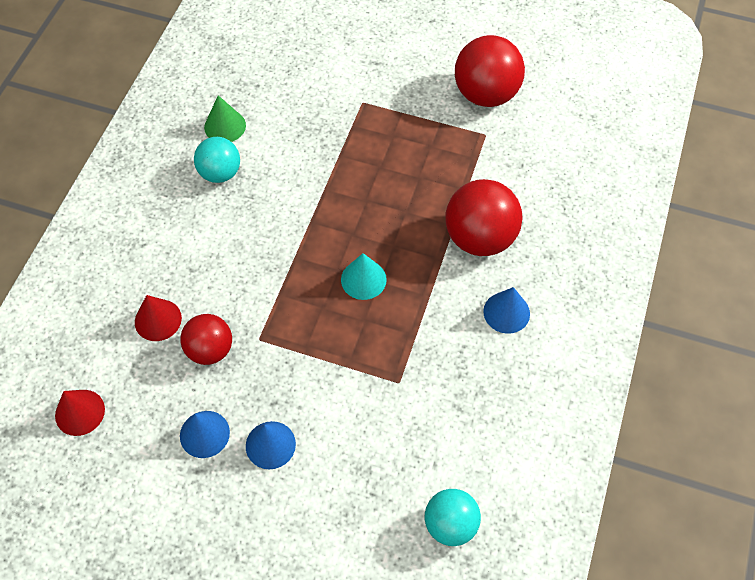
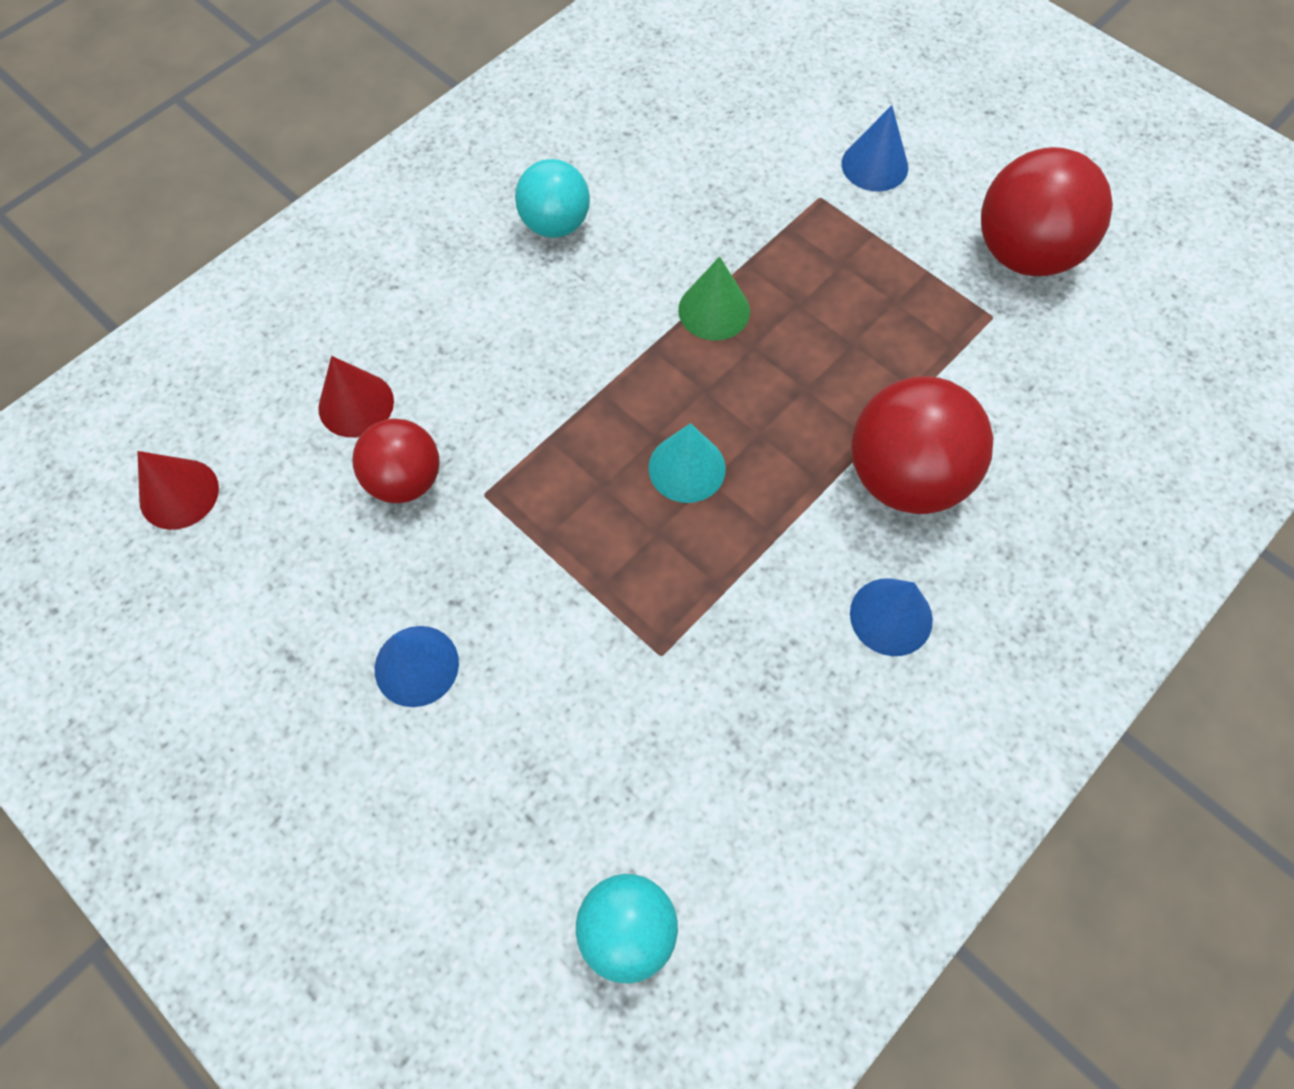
camera: 25 degrees right, 5 degrees up
(204, 434) = (331, 604): blue cone -> blue cone (874, 165)
(225, 126) = (597, 159): green cone -> green cone (714, 310)

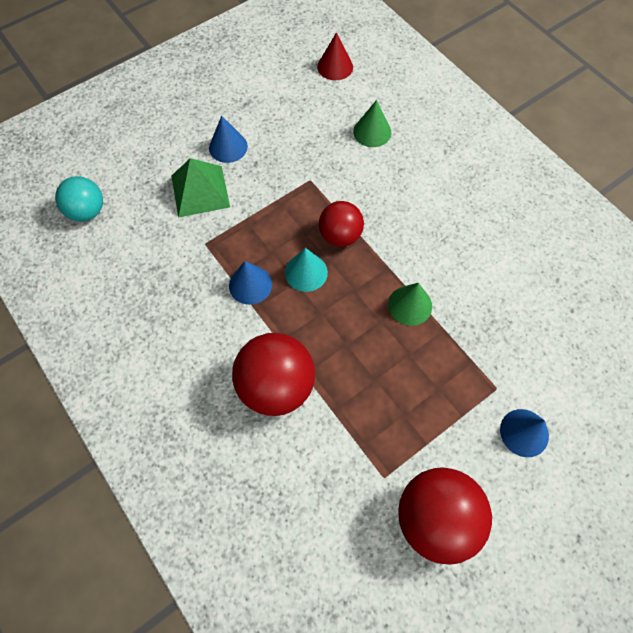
camera: 100 degrees right, 0 degrees up
(356, 404) = (372, 132): red cone -> green cone
(405, 480) = (324, 149): red ball -> red ball (340, 235)
(538, 695) = (200, 191): none -> green pyramid
(555, 224) = (483, 231): turquoise ball -> none
(891, 616) = (194, 355): blue cone -> blue cone (250, 284)

